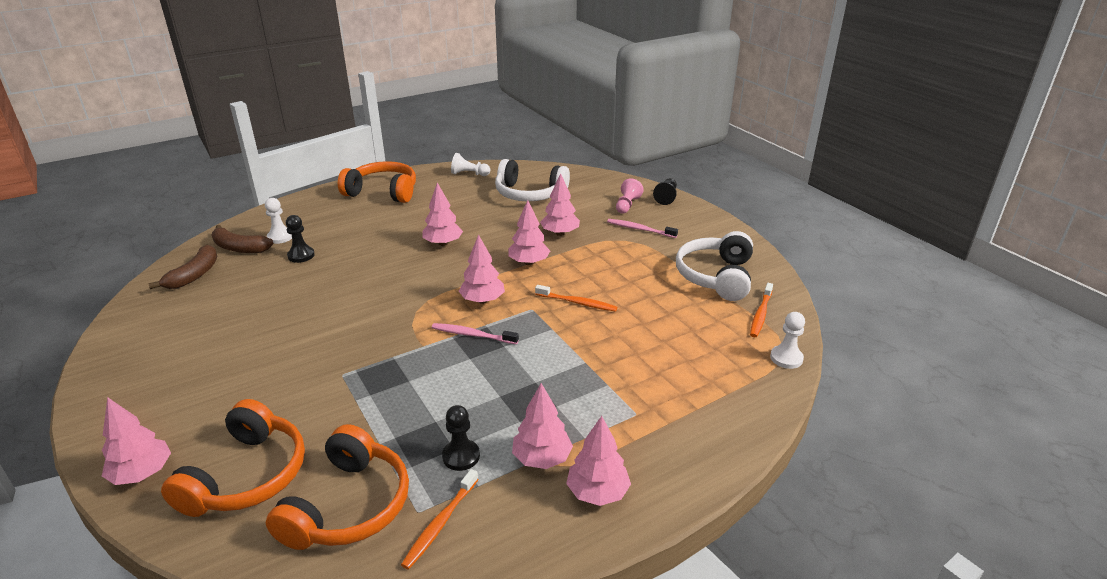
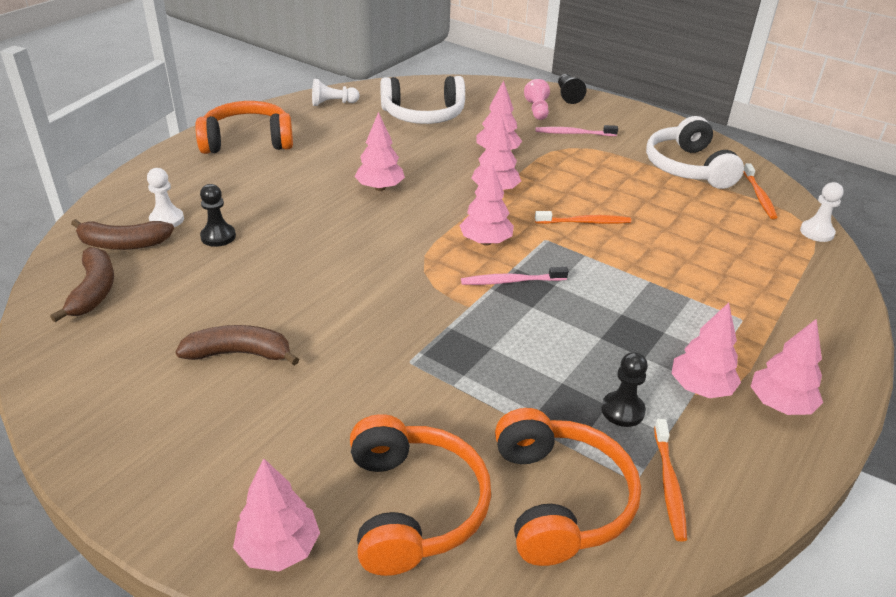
camera: 25 degrees left, 5 degrees up
(239, 338) = (239, 353): none -> brown banana

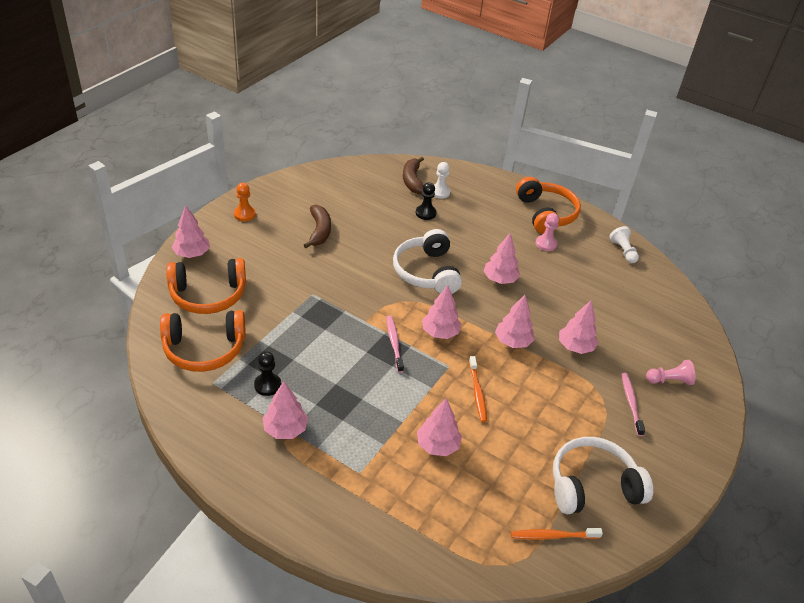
camera: 85 degrees right, 5 degrees up
(94, 291) = (368, 178): brown banana -> none
(156, 465) = (244, 214): none -> orange pawn
(311, 148) = (546, 244): none -> pink pawn
(423, 115) = (625, 303): white headphones -> white headphones (426, 272)
(568, 95) = (714, 408): black pawn -> none
(669, 484) = (208, 397): orange toothbrush -> none
(780, 404) = (267, 471): pink tree -> pink tree (437, 445)
(816, 232) = (495, 569): white pawn -> none

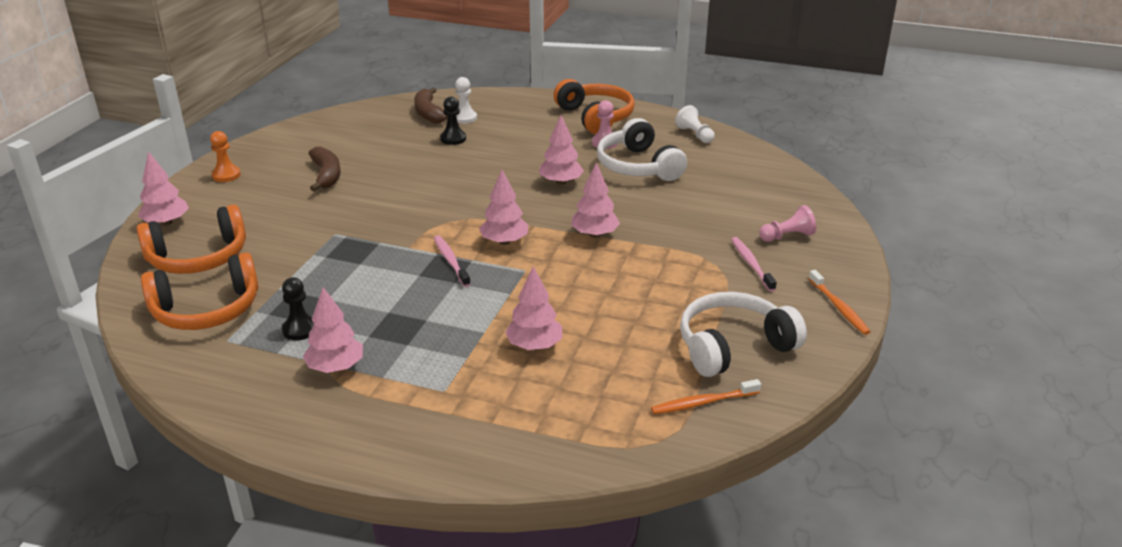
camera: 10 degrees left, 10 degrees down
(426, 272) = (471, 190): white headphones -> white headphones (638, 166)
(477, 392) = (567, 288): orange toothbrush -> orange toothbrush (839, 307)
(575, 347) = (669, 226): pink tree -> none

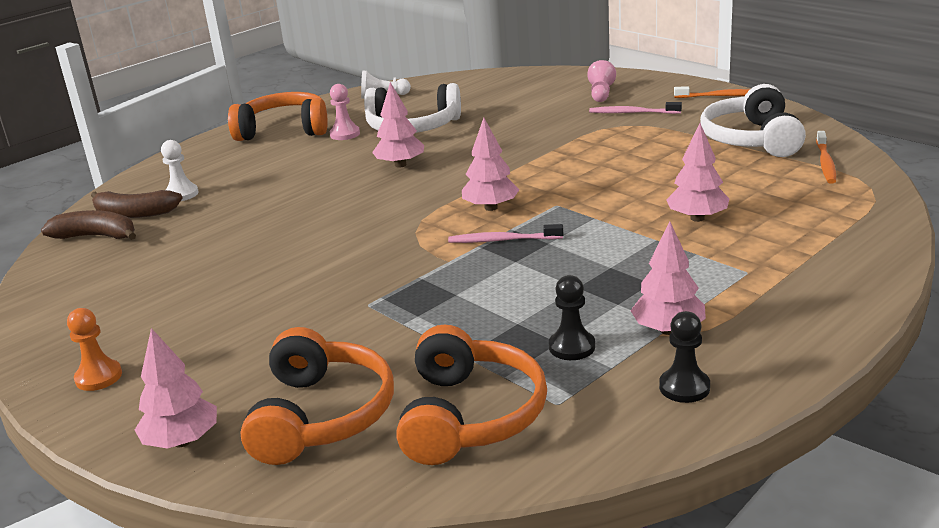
camera: 60 degrees left, 5 degrees down
(326, 175) = (207, 296): brown banana -> brown banana (96, 236)
(453, 139) = (224, 207): black pawn -> black pawn (684, 387)
(594, 234) = (521, 164): pink tree -> none

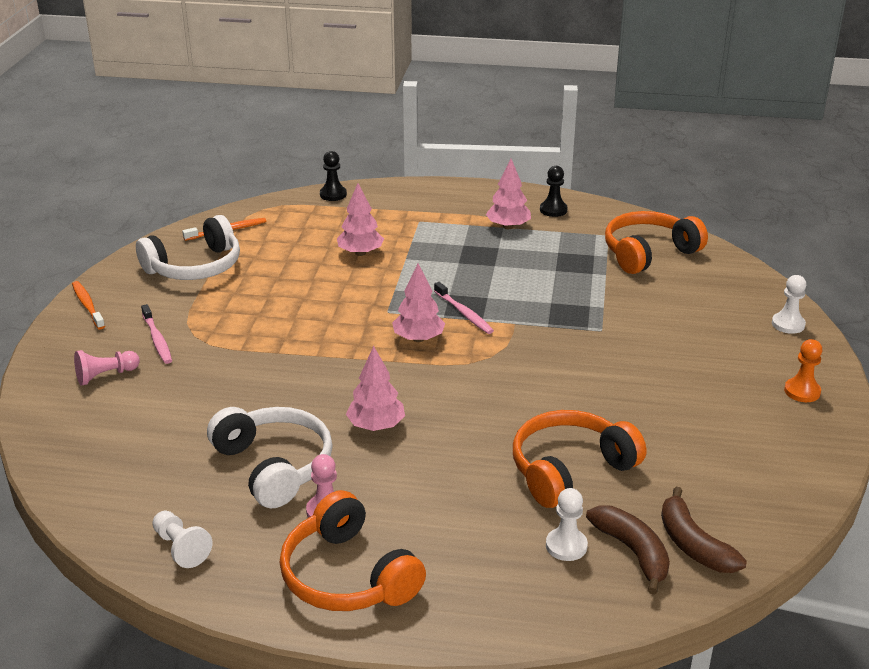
camera: 130 degrees left, 5 degrees up
(182, 441) = (788, 324): pink tree -> white pawn
(321, 416) = (709, 293): orange headphones -> orange headphones (570, 469)
(572, 347) = (557, 247): black pawn -> black pawn (333, 194)

